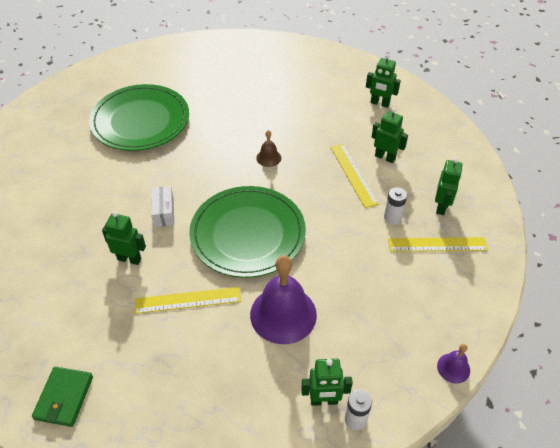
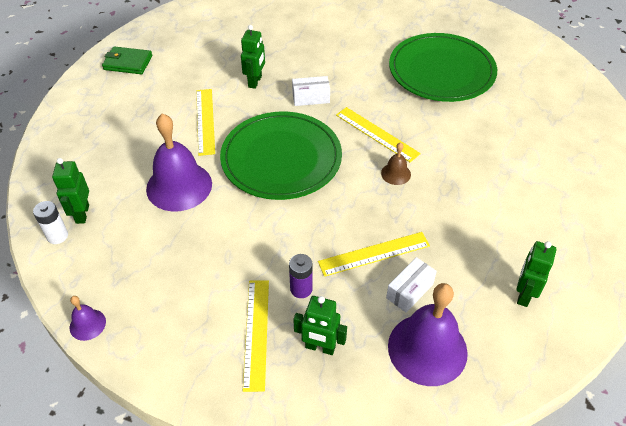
camera: 90 degrees right, 0 degrees up
(220, 167) = (377, 134): none -> yellow ruler
(385, 157) = (409, 291): green robot -> white box
(392, 218) = (301, 289): white battery -> purple battery
(430, 152) = (427, 349): none -> purple bell

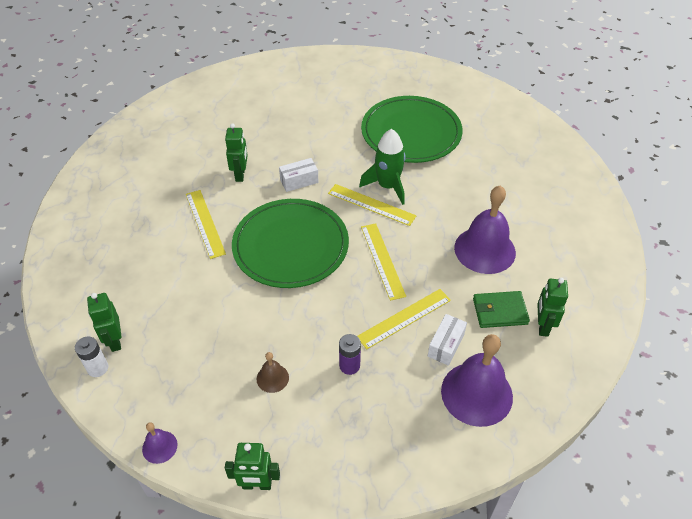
camera: 15 degrees left, 0 degrees up
(128, 63) = (106, 178): green wallet -> green wallet (500, 311)
(179, 186) = (201, 293): purple bell -> purple bell (484, 250)
(256, 333) = (322, 416): yellow ruler -> yellow ruler (382, 260)
(320, 347) = (383, 415): green robot -> green robot (257, 485)
(396, 173) = (400, 239): brown bell -> brown bell (272, 378)
(399, 119) = (387, 186): none -> green rocket

